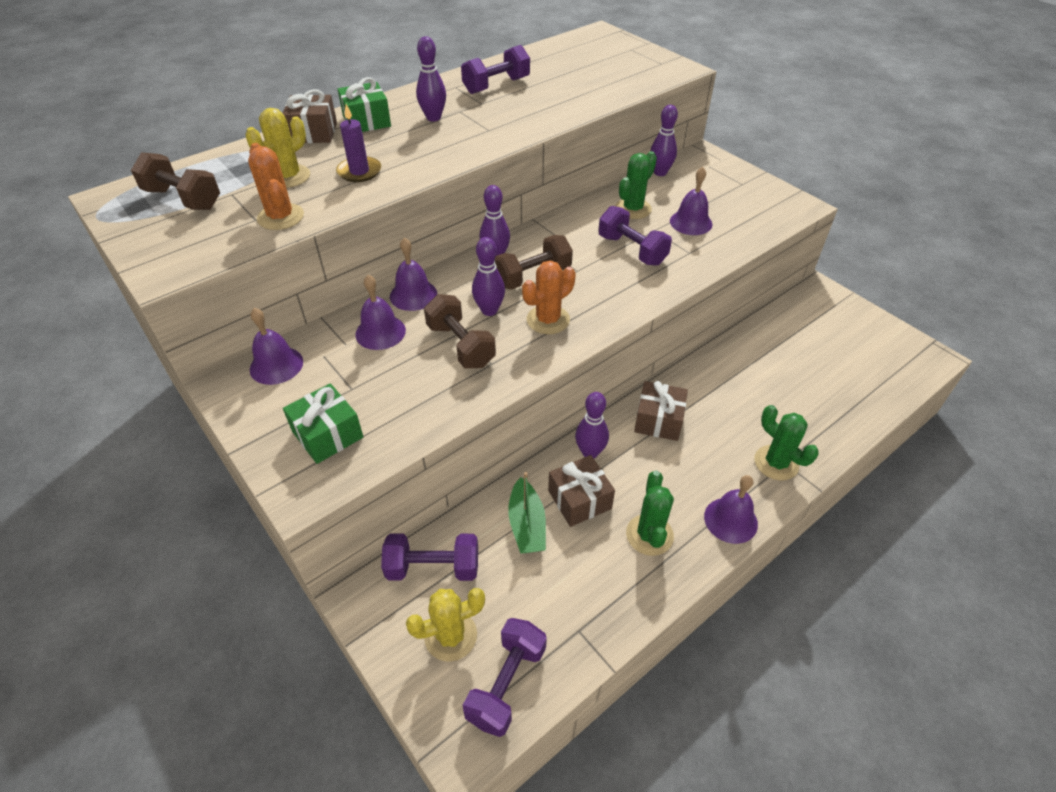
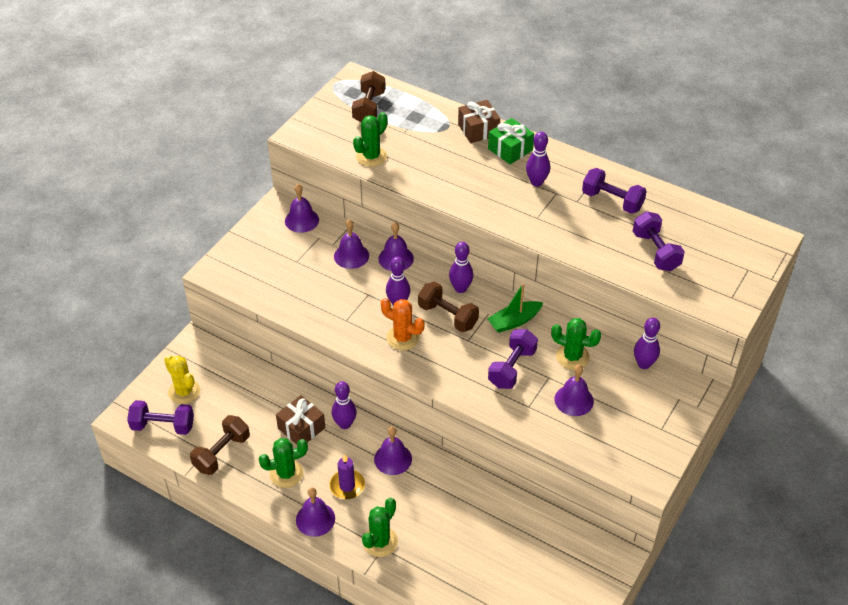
camera: 70 degrees right, 0 degrees up
(280, 217) = (371, 156): orange cactus -> green cactus
(288, 176) = (417, 141): yellow cactus -> none
(327, 434) = (257, 265): green gift -> none
(359, 172) = (441, 171): purple candle -> purple candle (347, 486)
(433, 567) = (225, 368): purple dumbbell -> purple dumbbell (655, 251)
(461, 345) = (356, 299): brown dumbbell -> brown dumbbell (222, 453)
(527, 525) = (271, 405): green boat -> green boat (514, 321)
(658, 420) = (393, 459): brown gift -> purple bell

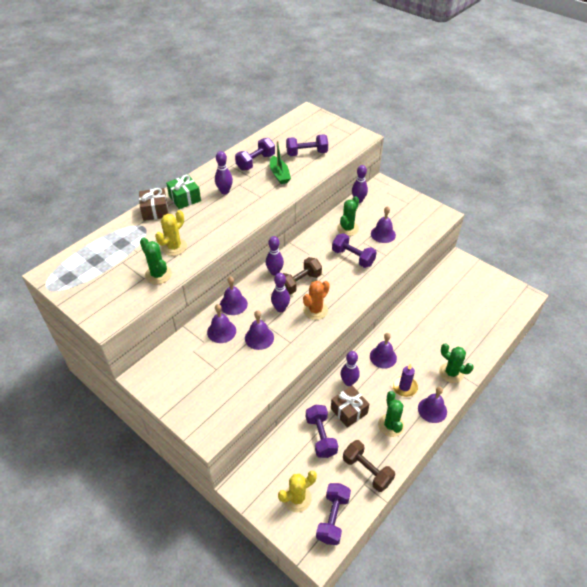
camera: 80 degrees left, 0 degrees up
(262, 404) = (321, 436): none -> purple dumbbell
(301, 220) = (167, 361): purple bell -> purple bell (259, 337)
(369, 108) = (94, 269): brown dumbbell -> none
(419, 159) = (174, 247): none -> yellow cactus
(514, 321) = (312, 250): green boat -> green boat (279, 174)

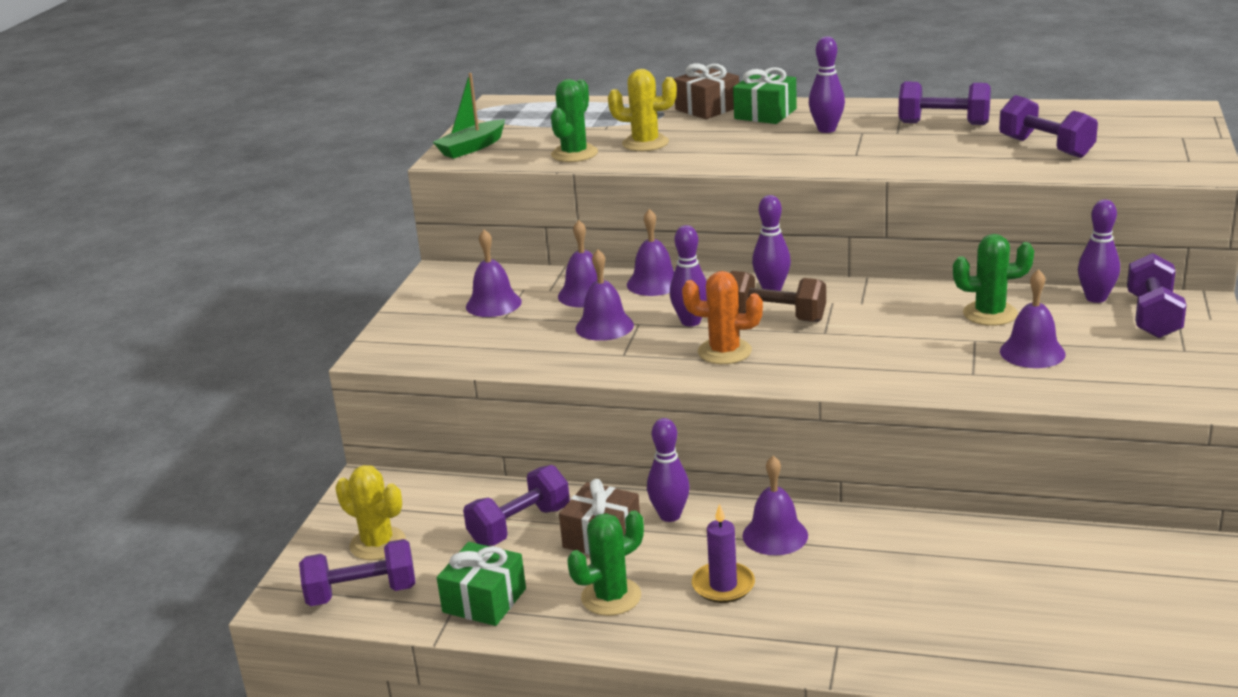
camera: 65 degrees right, 20 degrees down
(279, 174) = (941, 148): green boat -> green boat (472, 148)
(353, 257) = (913, 343): purple dumbbell -> purple dumbbell (1153, 316)
(367, 471) = (484, 600): brown dumbbell -> green gift
(432, 410) = (697, 640): purple bell -> purple bell (493, 304)
(451, 373) = (826, 638): green cactus -> none

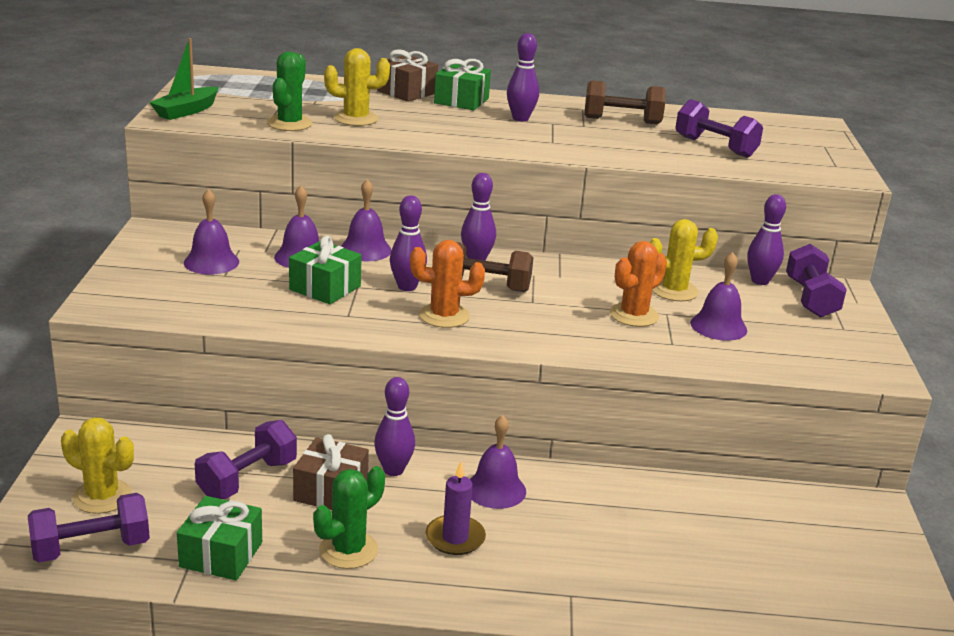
camera: 15 degrees left, 0 degrees up
(604, 326) = (325, 288): purple bell -> green gift
(936, 343) = (634, 315): none -> orange cactus
(943, 123) = (622, 121): purple dumbbell -> brown dumbbell
(990, 314) = (674, 291): green cactus -> yellow cactus

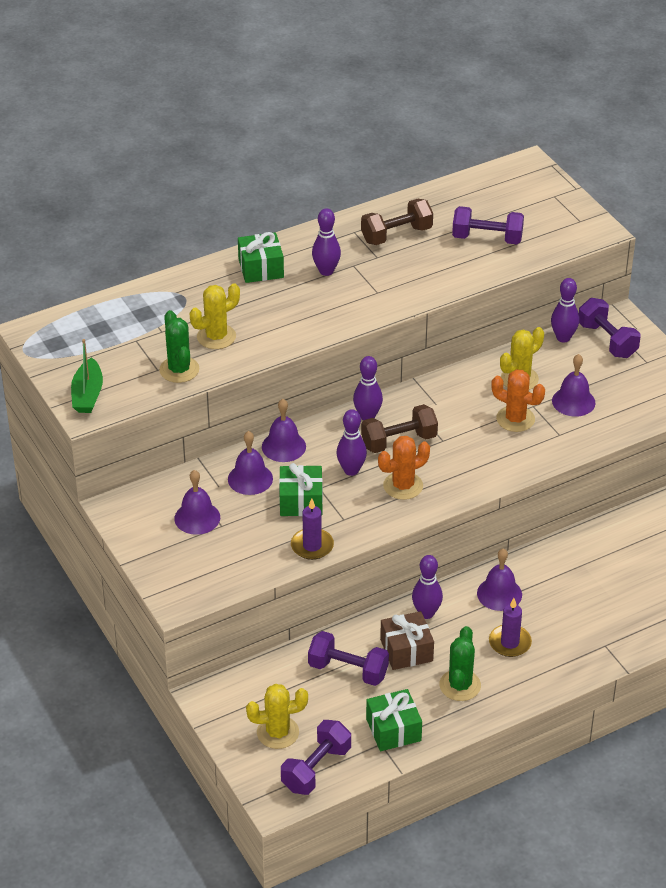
camera: 30 degrees left, 15 degrees up
(247, 479) = (348, 670): purple dumbbell -> purple dumbbell turned 75 degrees counterclockwise
(286, 320) = (312, 546): none -> purple candle
(407, 92) = (209, 277): brown gift -> none
(634, 315) = (515, 419): orange cactus -> orange cactus turned 75 degrees counterclockwise

